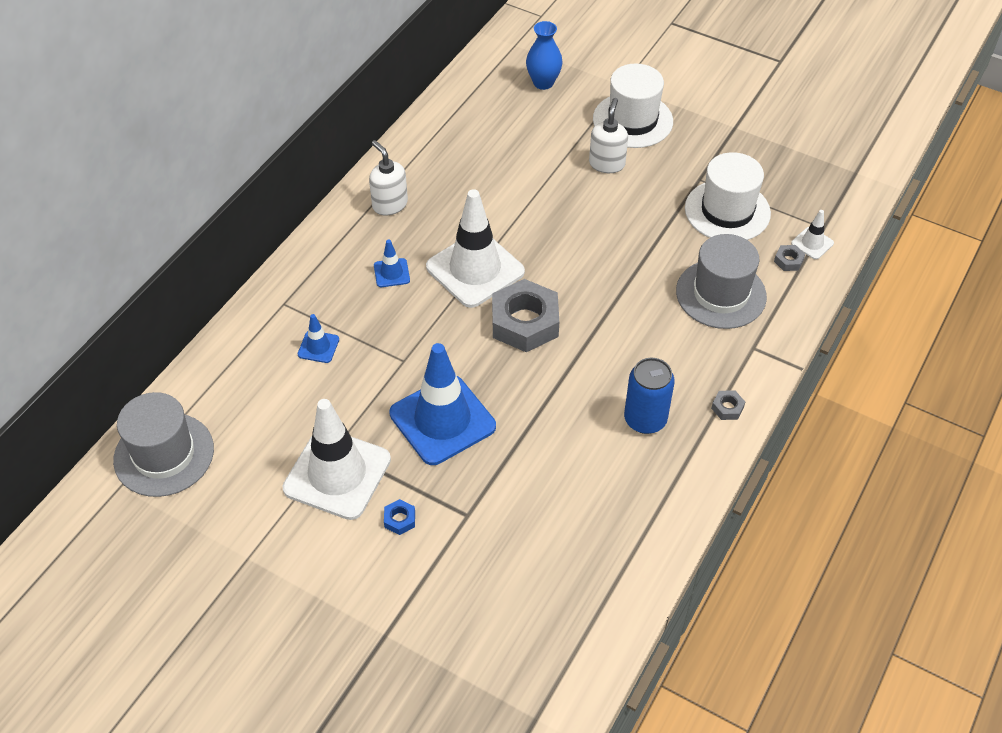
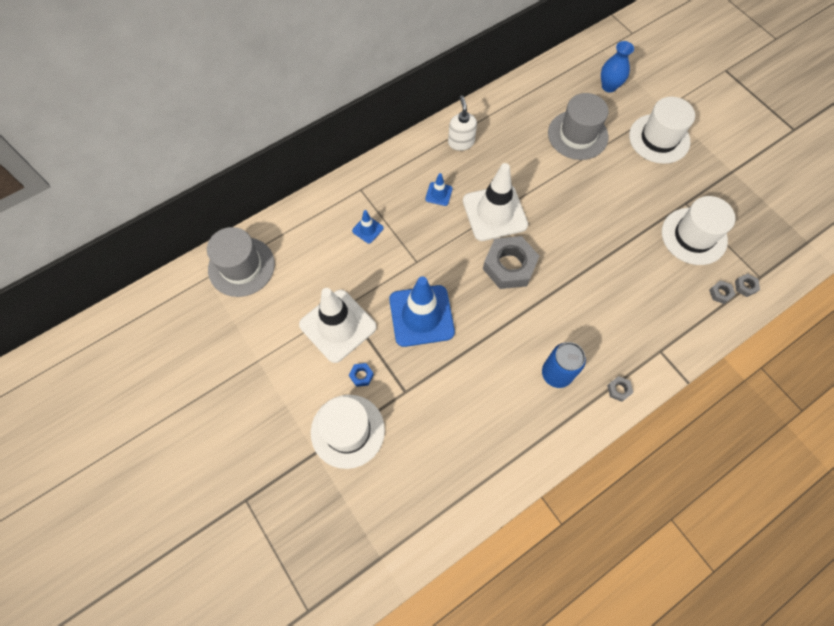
camera: 25 degrees right, 15 degrees up
(415, 591) = (347, 431): none -> white hat
(607, 164) = (624, 166): white soap dispenser -> none
(721, 294) = (657, 299): grey hat -> grey hat (577, 135)
(812, 243) = (745, 286): white traffic cone -> grey nut

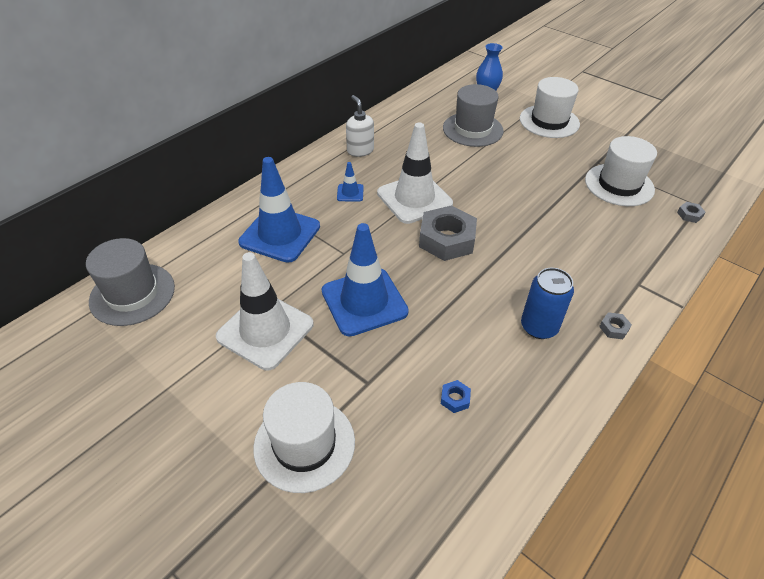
camera: 15 degrees left, 20 degrees down
(361, 375) = (307, 377): blue nut -> blue nut (455, 399)
(367, 229) = (280, 234): blue traffic cone -> blue traffic cone, size x2.29
(720, 293) = (669, 224): grey nut -> none

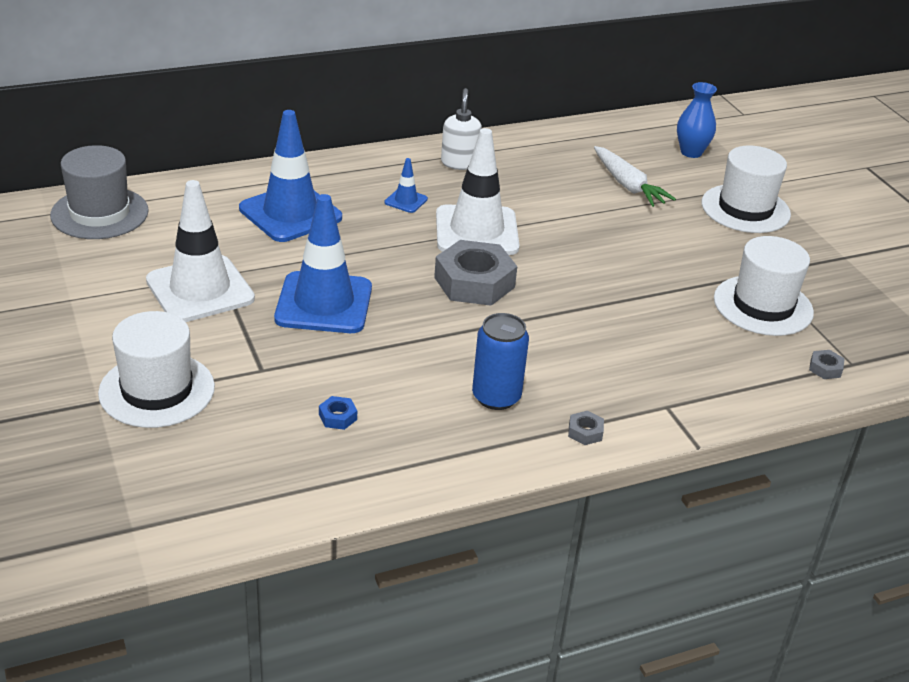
camera: 25 degrees right, 10 degrees down
(472, 129) = (628, 185): grey hat -> white carrot

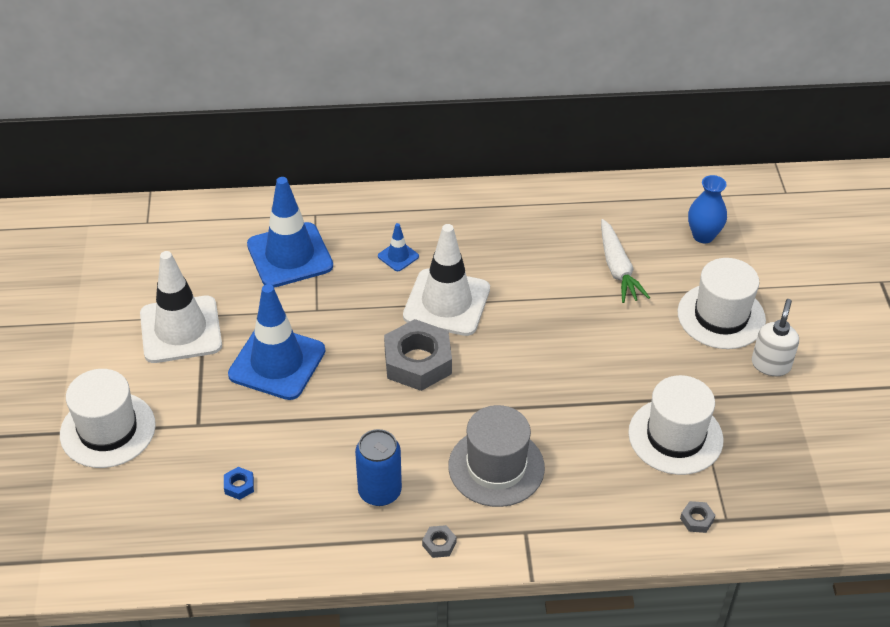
camera: 20 degrees right, 10 degrees up
(99, 213) = (130, 231): grey hat -> grey hat (496, 467)
(459, 163) = (468, 217): white soap dispenser -> white soap dispenser (771, 364)

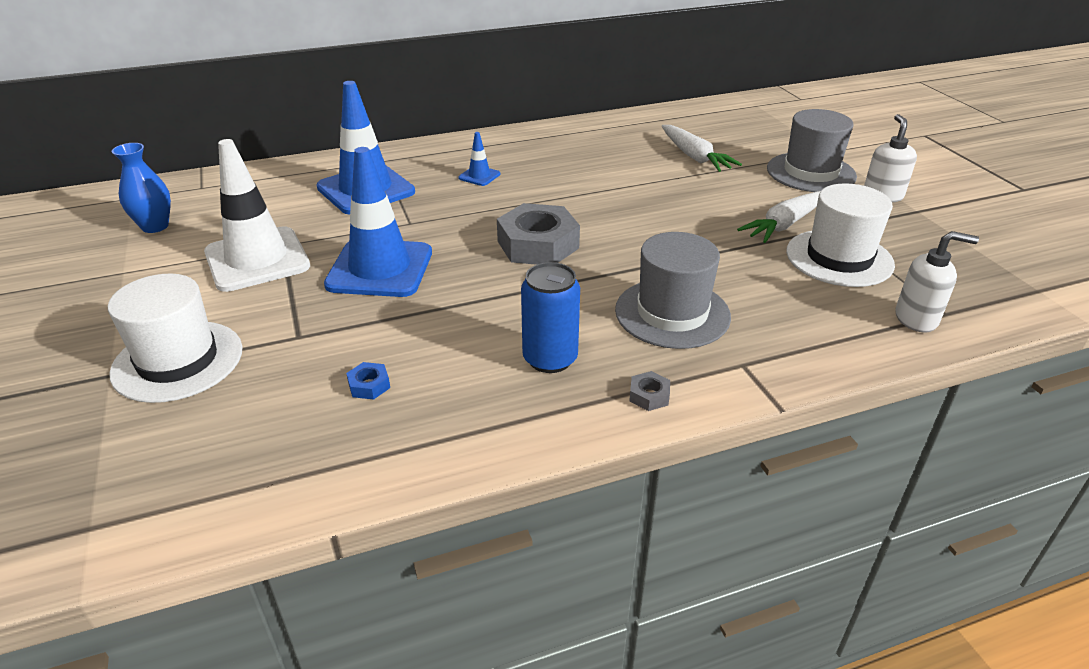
camera: 15 degrees left, 10 degrees down
(446, 303) = (545, 199): white traffic cone -> none
(651, 383) = (784, 224): none -> white carrot
(697, 519) = (916, 319): grey nut -> white soap dispenser
(703, 236) = (754, 129): blue vase -> blue vase (155, 226)
(721, 316) = (811, 172): white hat -> grey hat

